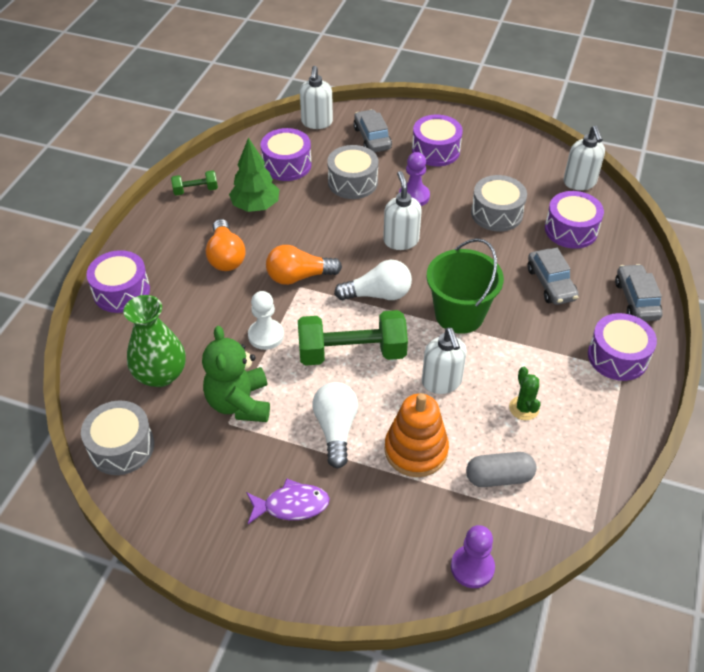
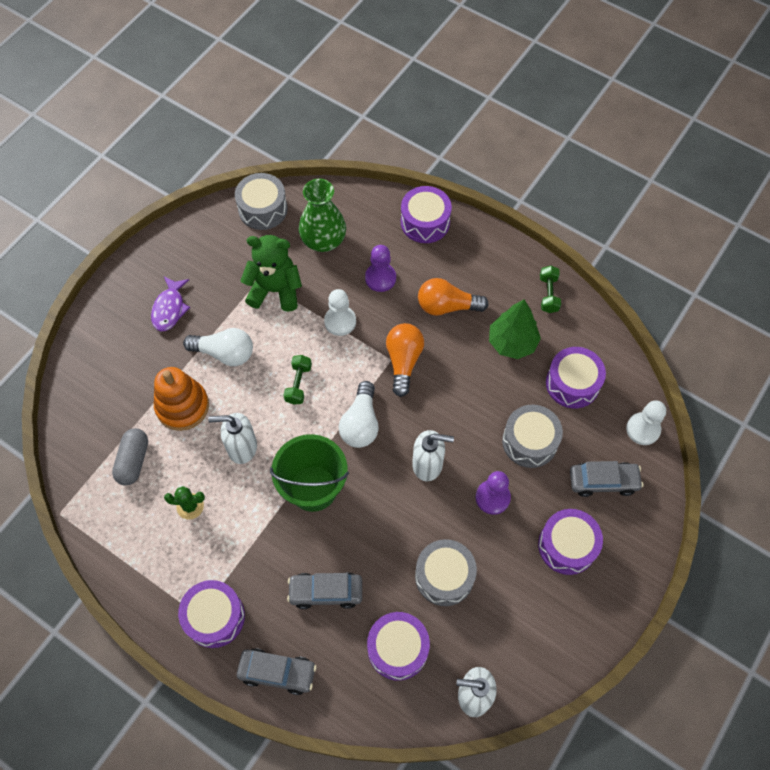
camera: 105 degrees right, 15 degrees up
(317, 122) = (643, 429): white soap dispenser -> white pawn
(352, 353) = (298, 384): green dumbbell -> green dumbbell, size x0.49
(472, 567) = (70, 415): purple pawn -> purple pawn (380, 278)

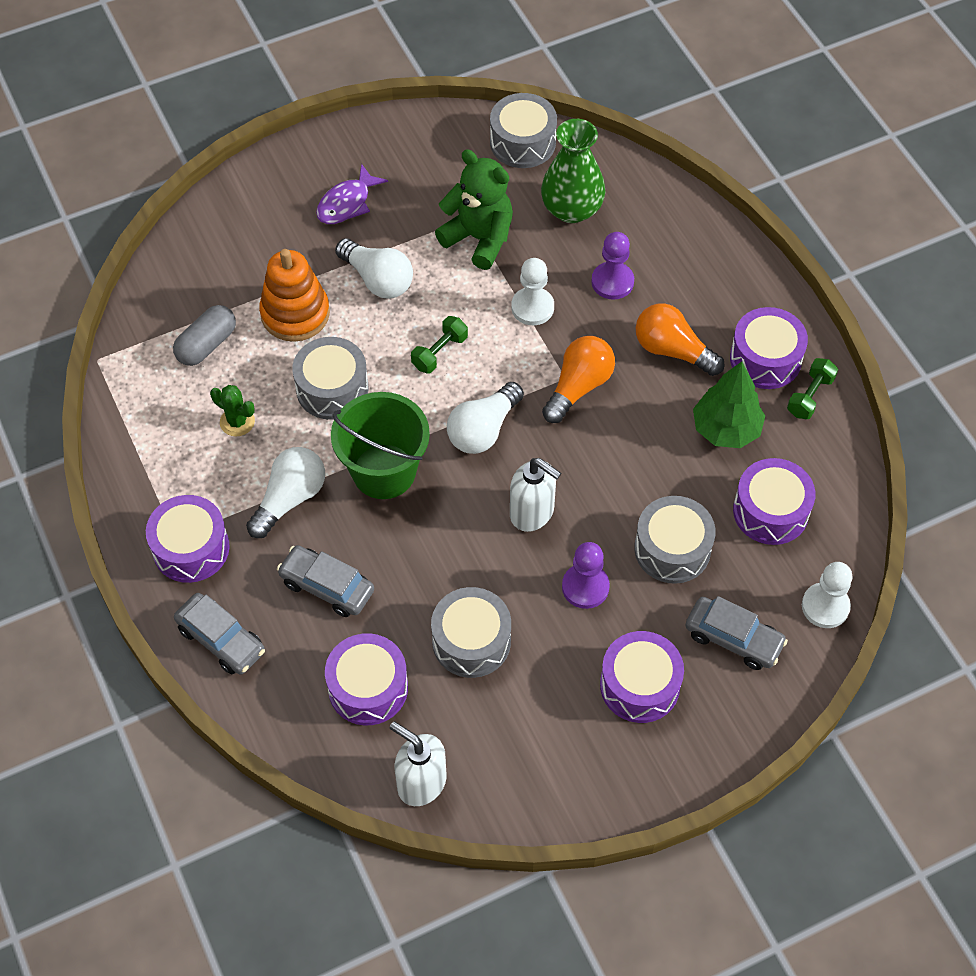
camera: 30 degrees right, 5 degrees down
(241, 447) = (332, 389): white soap dispenser -> grey drum
(261, 543) = (290, 499): none -> white light bulb
(425, 222) = (709, 244): purple drum -> purple drum (765, 359)

